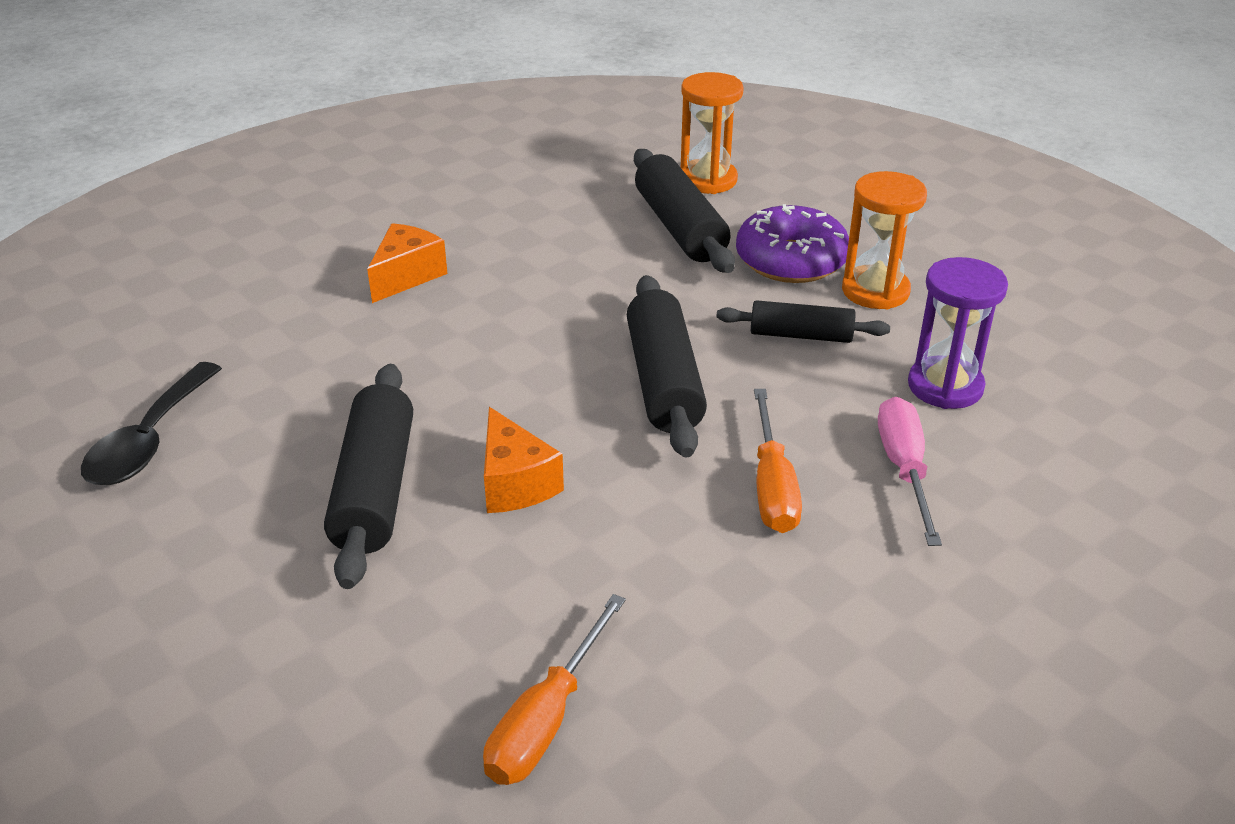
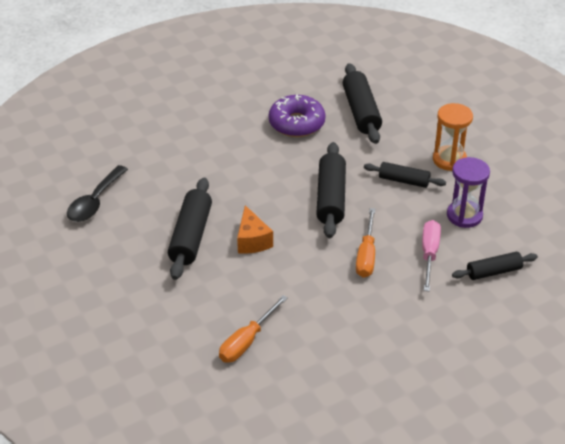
camera: 10 degrees right, 5 degrees up
(407, 276) = (219, 127): orange cheese -> none
(707, 180) = (383, 83): orange hourglass -> none
(791, 260) = (412, 137): purple donut -> purple donut (296, 123)
(1052, 489) = (493, 272): none -> black rolling pin

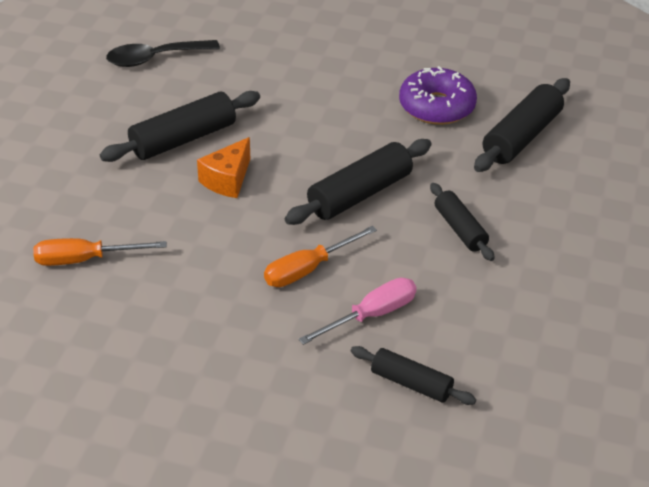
camera: 45 degrees right, 0 degrees up
(449, 160) = (544, 243): orange hourglass -> none
(464, 215) = (470, 307): purple hourglass -> none

